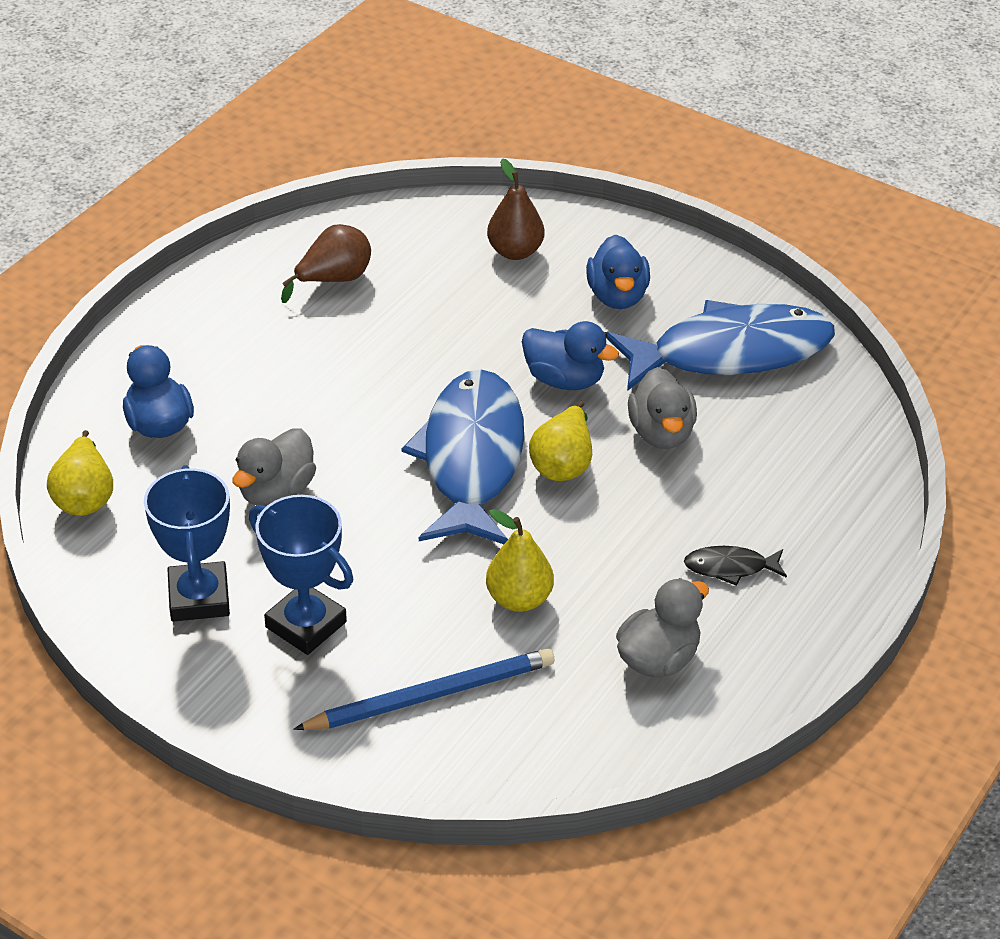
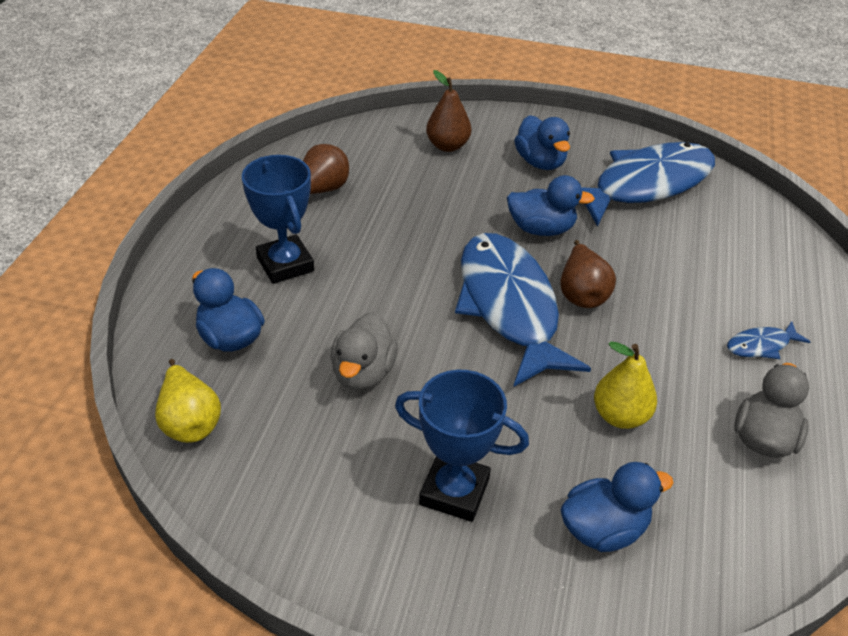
camera: 20 degrees left, 0 degrees up
(199, 598) = (343, 492): blue trophy -> blue trophy (285, 264)
(431, 695) = (603, 529): blue pencil -> blue duck
(563, 464) = (581, 293): yellow pear -> brown pear
(661, 433) = (638, 253): grey duck -> none
(730, 567) = (761, 345): black fish -> blue fish

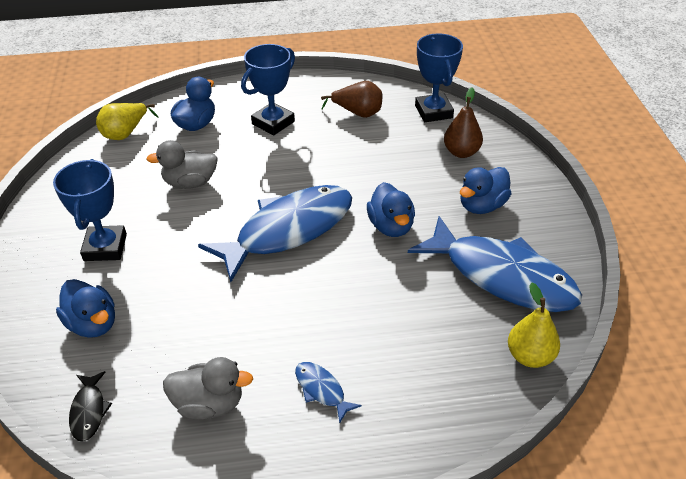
camera: 70 degrees right, 0 degrees up
(362, 139) = (433, 112): none -> blue trophy
(581, 293) = (325, 265): brown pear -> none
(620, 416) = (200, 313): yellow pear -> yellow pear (530, 356)
(753, 556) = (89, 411): none -> black fish

